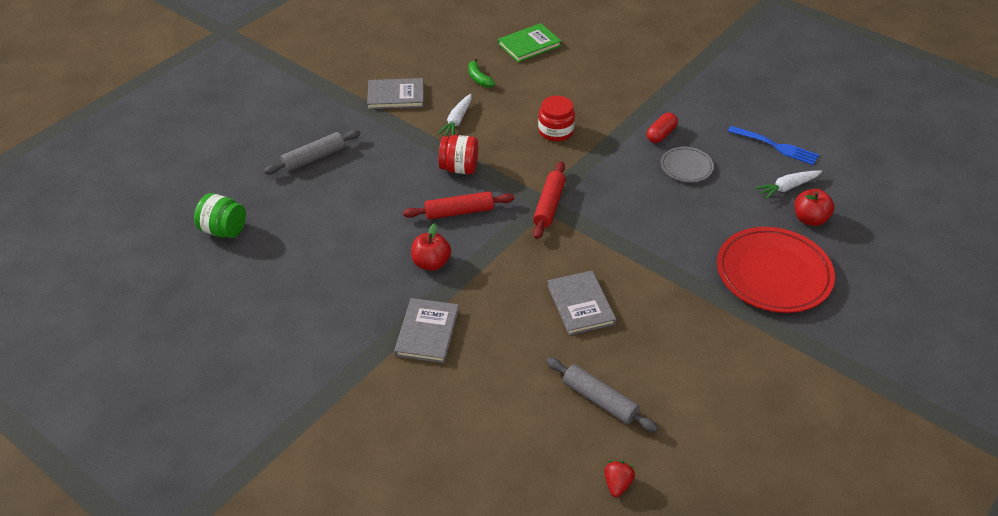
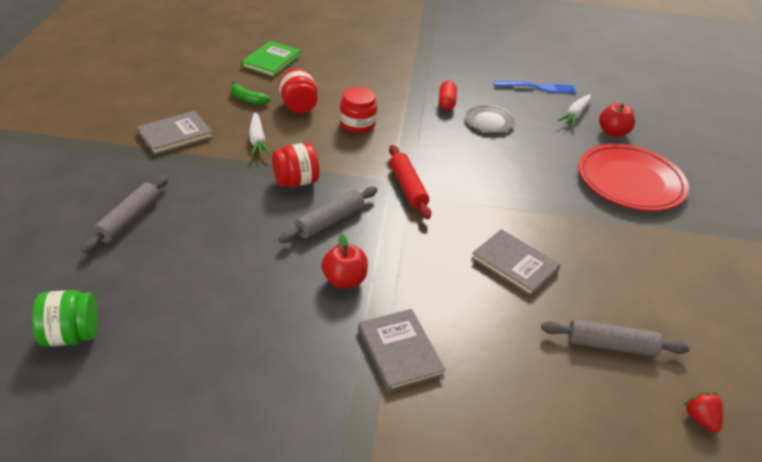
camera: 35 degrees left, 5 degrees down
(459, 212) = (330, 221): red rolling pin -> grey rolling pin
(517, 98) = (298, 106): none -> red jar

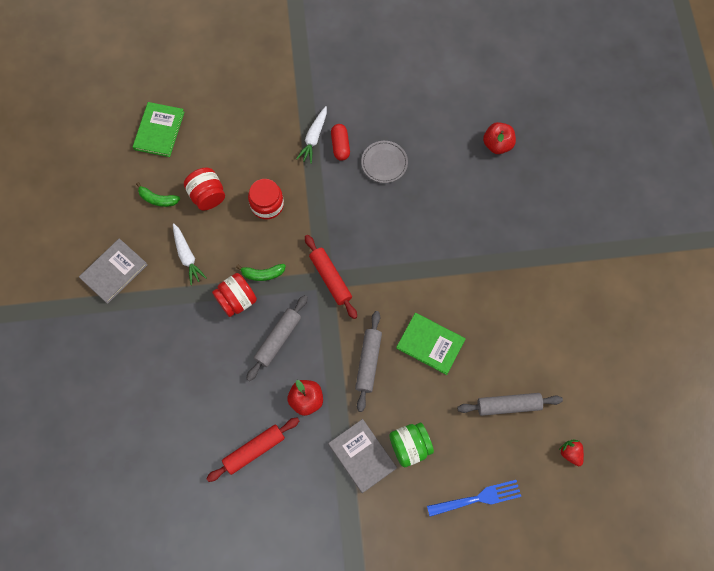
camera: 10 degrees left, 30 degrees up
(71, 335) = (133, 509): green jar -> green jar (410, 446)
(129, 219) = (121, 386): grey rolling pin -> grey rolling pin (368, 362)
(259, 312) = (254, 450): none -> red rolling pin
(333, 168) = (262, 274): none -> green banana
(514, 264) = (430, 344): grey book -> green book
(538, 87) = (422, 93): blue fork -> blue fork (478, 498)
(575, 115) = (461, 127): white carrot -> white carrot (314, 138)
(630, 181) = (515, 212): red plate -> none

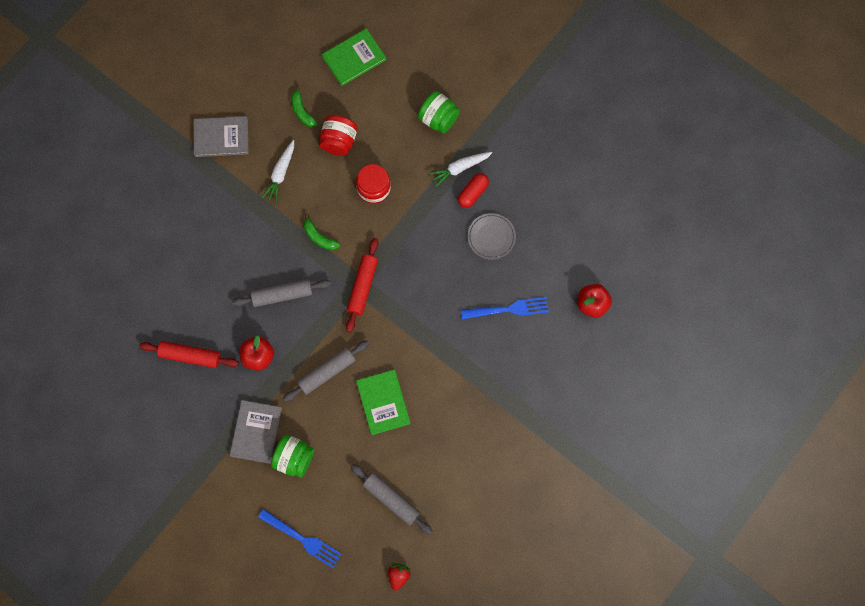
camera: 45 degrees right, 5 degrees up
(236, 300) = (282, 239): red jar -> none
(264, 118) = (438, 119): none -> green jar
(447, 199) = (508, 309): none -> blue fork

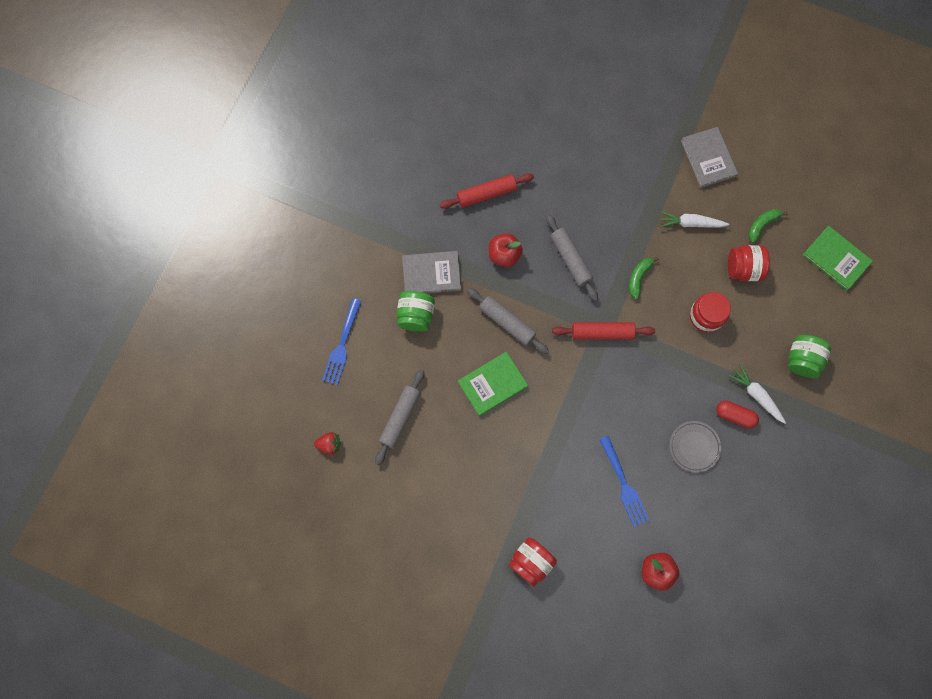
camera: 75 degrees right, 0 degrees up
(190, 356) = (486, 194): red rolling pin -> red rolling pin turned 75 degrees clockwise
(557, 412) = (531, 562): none -> red jar

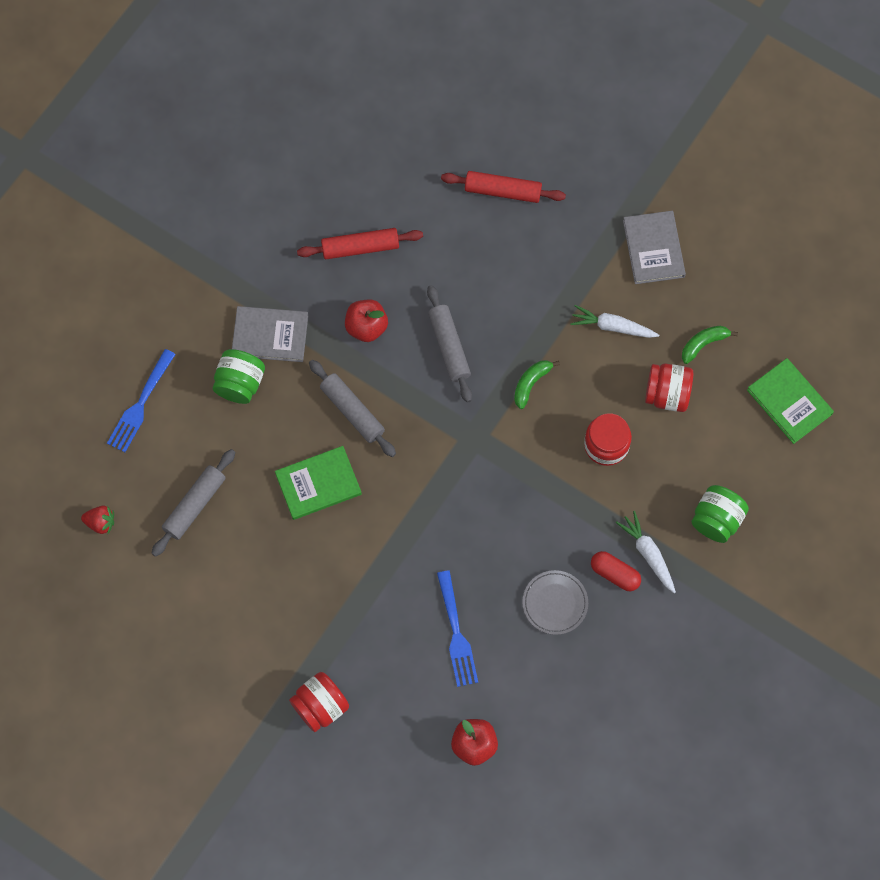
camera: 10 degrees right, 5 degrees down
(602, 333) = (469, 444): red rolling pin -> red rolling pin (503, 191)

